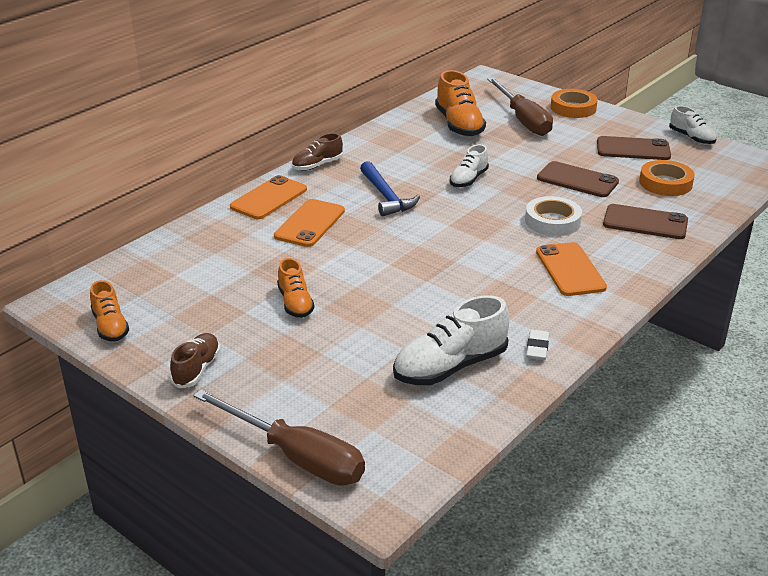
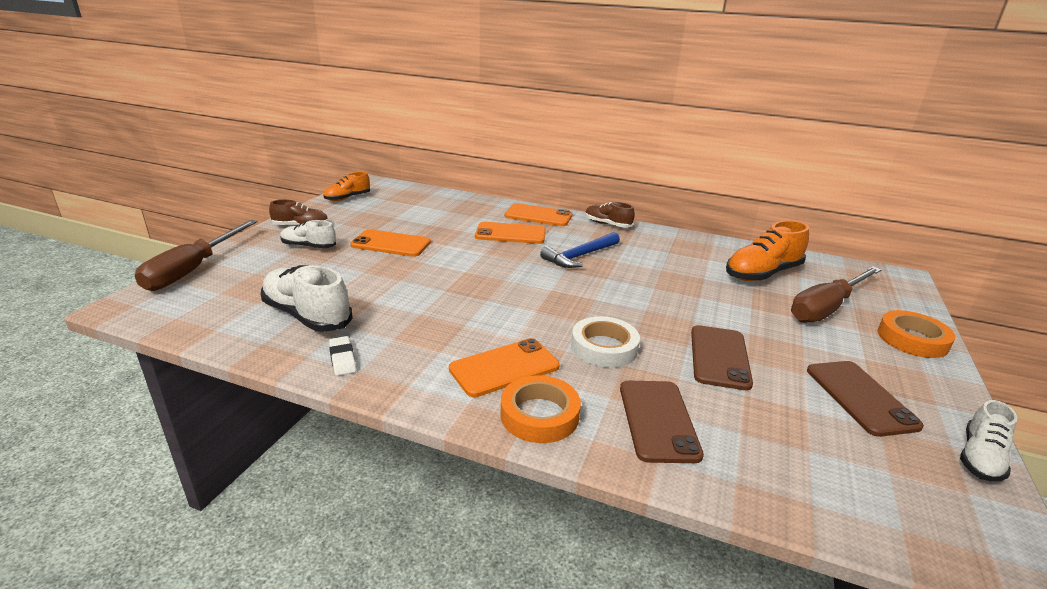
camera: 70 degrees right, 5 degrees down
(295, 303) = (391, 244): orange shoe -> orange phone
(468, 179) = (650, 290): white shoe -> white shoe (309, 246)
(537, 348) = (342, 359): white eraser -> white eraser turned 75 degrees clockwise
(665, 183) = (792, 435): orange tape -> orange tape (539, 415)

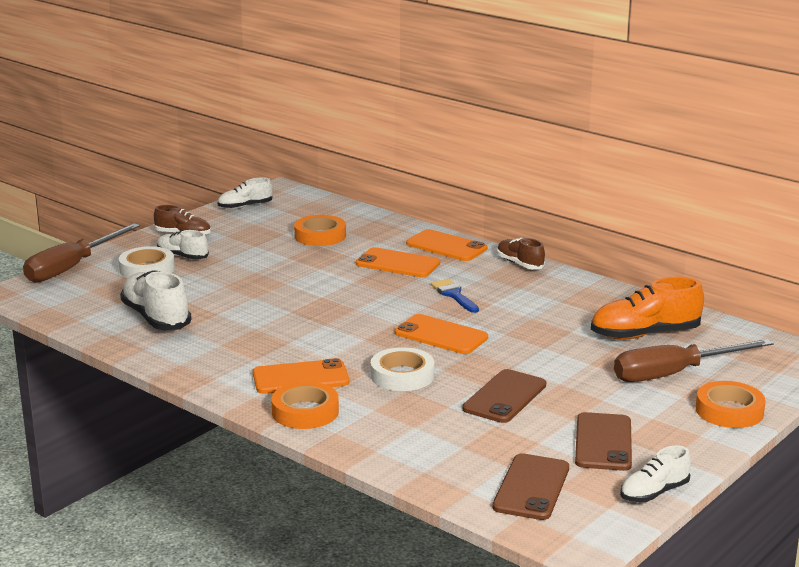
camera: 20 degrees right, 5 degrees down
(277, 262) = (147, 269): none -> white tape
(342, 359) = (171, 354): white eraser -> none
(347, 198) = (245, 206): orange shoe -> white shoe
(391, 244) = (264, 262): orange phone -> orange phone (441, 335)
(428, 216) = (320, 236): none -> orange tape
(580, 256) = (454, 295): blue hammer -> blue brush
(658, 420) = (399, 429): brown phone -> brown phone (531, 487)

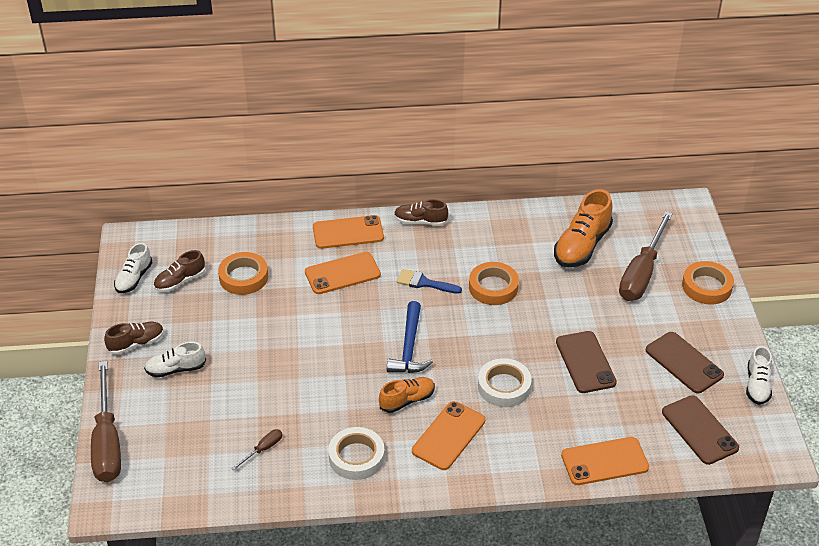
camera: 45 degrees left, 20 degrees up
(147, 269) = (171, 402): white tape -> white tape (356, 457)
(156, 318) = (263, 449): white shoe -> brown screwdriver
(272, 220) = (180, 281): none -> brown shoe
(305, 412) = (497, 465): orange tape -> orange tape (493, 287)
(308, 345) = (407, 400): none -> orange shoe
(369, 321) = (409, 347): none -> blue hammer
(441, 335) = (472, 330): orange phone -> orange phone (604, 461)

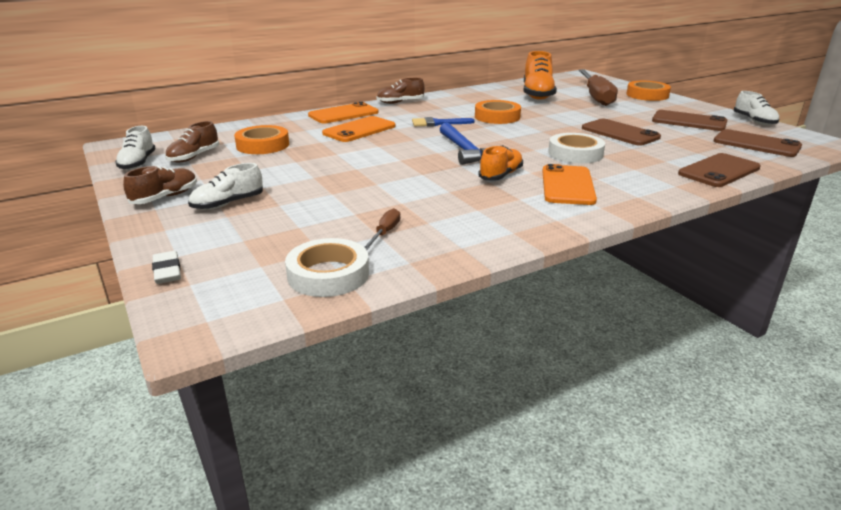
camera: 25 degrees left, 15 degrees down
(107, 441) = (167, 271): brown screwdriver -> white eraser
(356, 457) = (496, 216): white tape -> white tape (328, 274)
(604, 461) = (719, 171): orange phone -> brown phone

